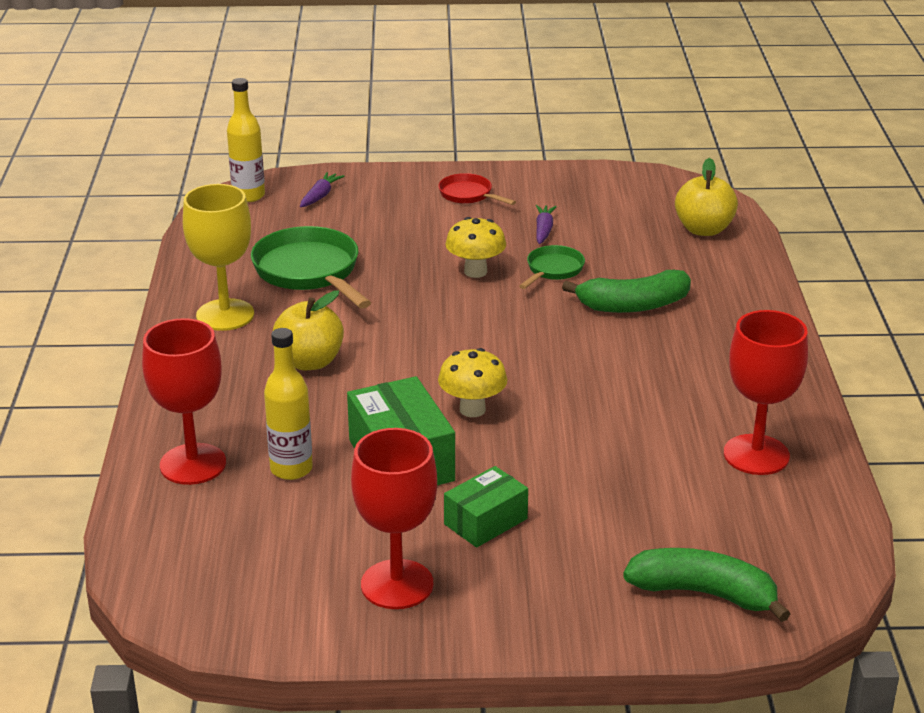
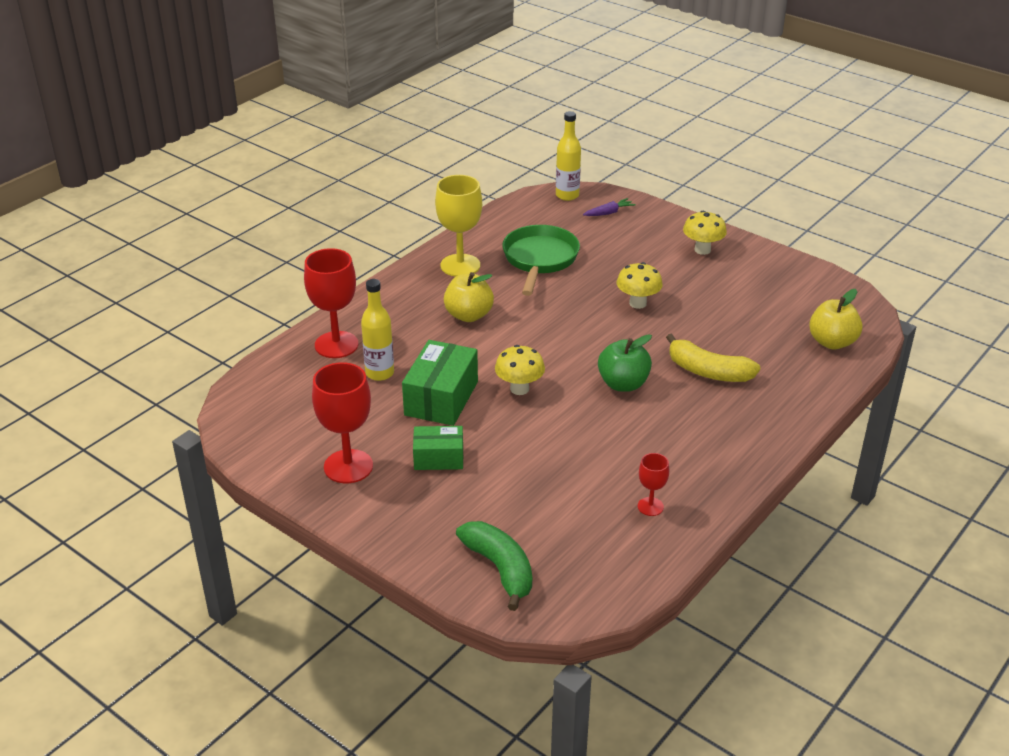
camera: 40 degrees right, 5 degrees up
(468, 195) = (702, 250): red pan -> yellow mushroom
(543, 230) = (719, 295): purple carrot -> none
(553, 270) = (688, 324): green pan -> none
(570, 354) = (623, 384): none -> green apple
(633, 305) = (708, 371): green banana -> yellow banana
(756, 455) = (650, 506): red goblet -> red goblet, size x0.52

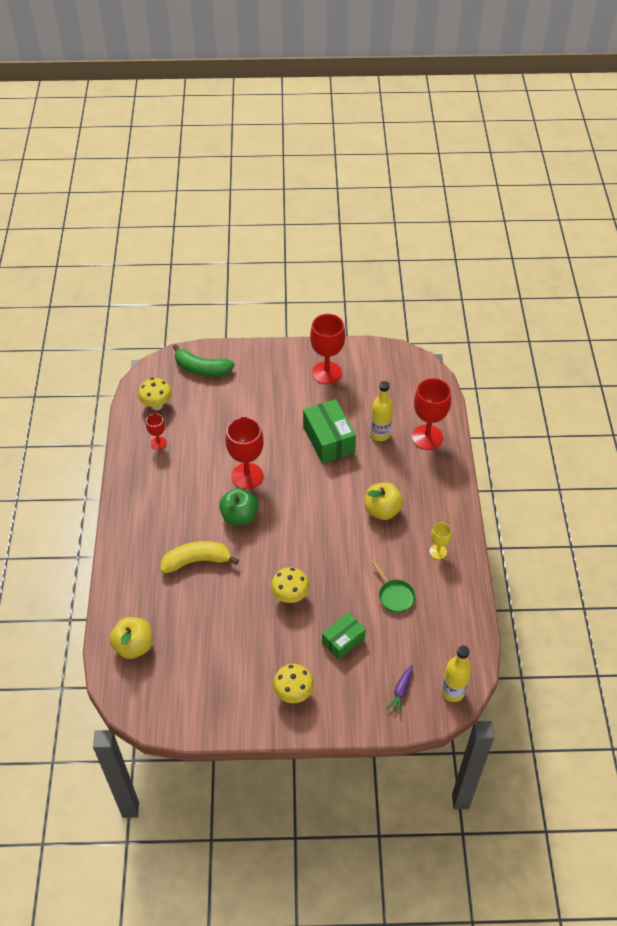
camera: 140 degrees right, 15 degrees up
(438, 458) = (289, 404): green box -> green box (343, 640)
(460, 265) = (438, 552): yellow goblet -> yellow goblet, size x0.52
(519, 389) = (294, 474): yellow mushroom -> yellow mushroom (157, 405)
(539, 259) = (394, 596): green pan -> green pan, size x0.54
(575, 414) = (247, 476): none -> red goblet

